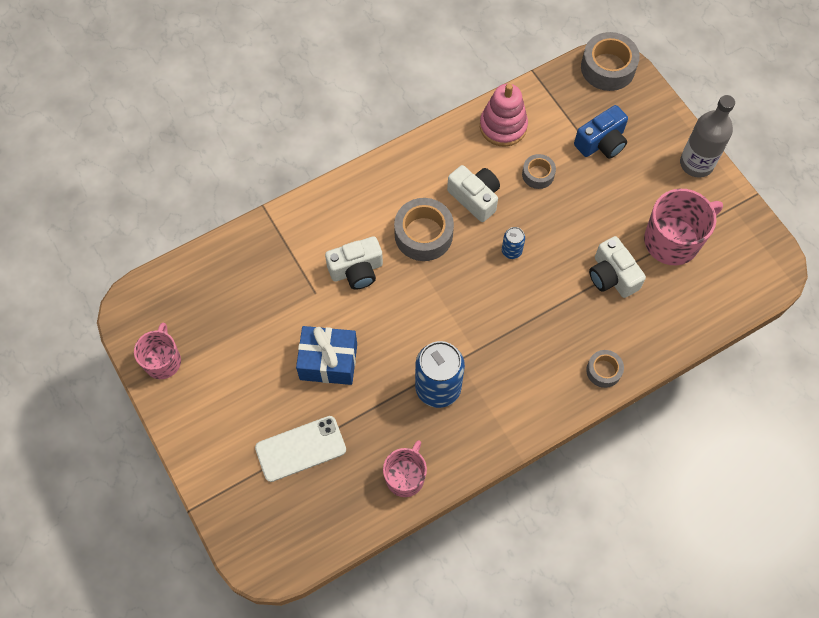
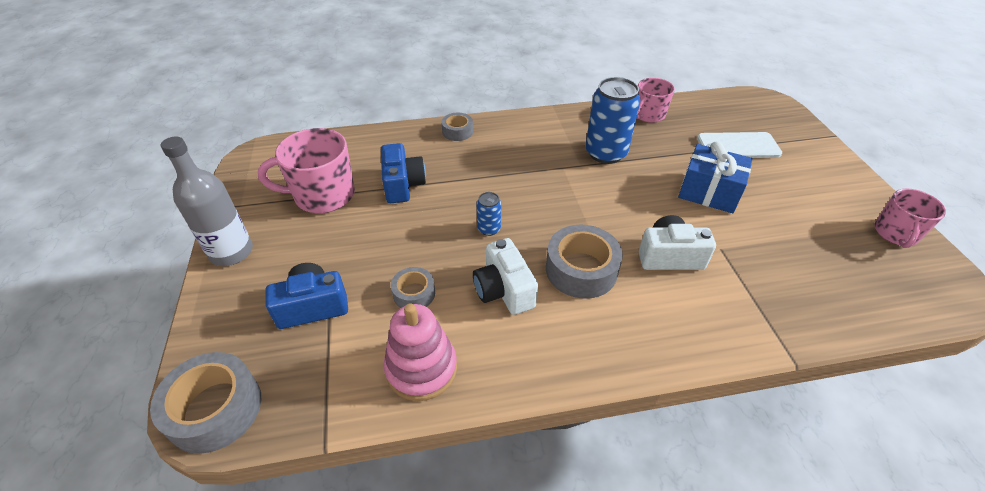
camera: 160 degrees left, 20 degrees down
(612, 276) = (403, 185): white camera -> blue camera

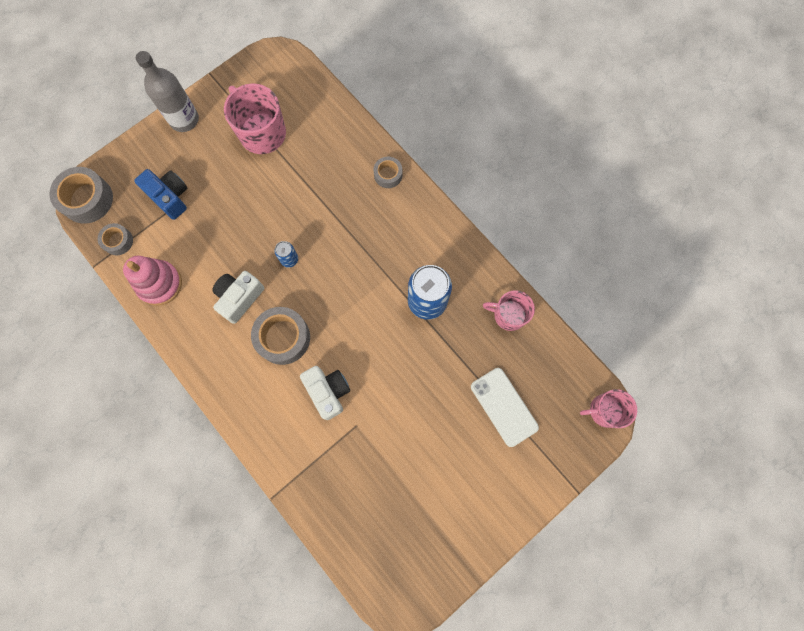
camera: 60 degrees right, 30 degrees up
(403, 185) = (302, 176): blue camera -> none
(414, 293) = (209, 247): grey tape -> grey tape (118, 241)
(709, 192) = (421, 399): blue gift -> none
(895, 233) = (448, 555): pink mug -> pink mug (604, 410)

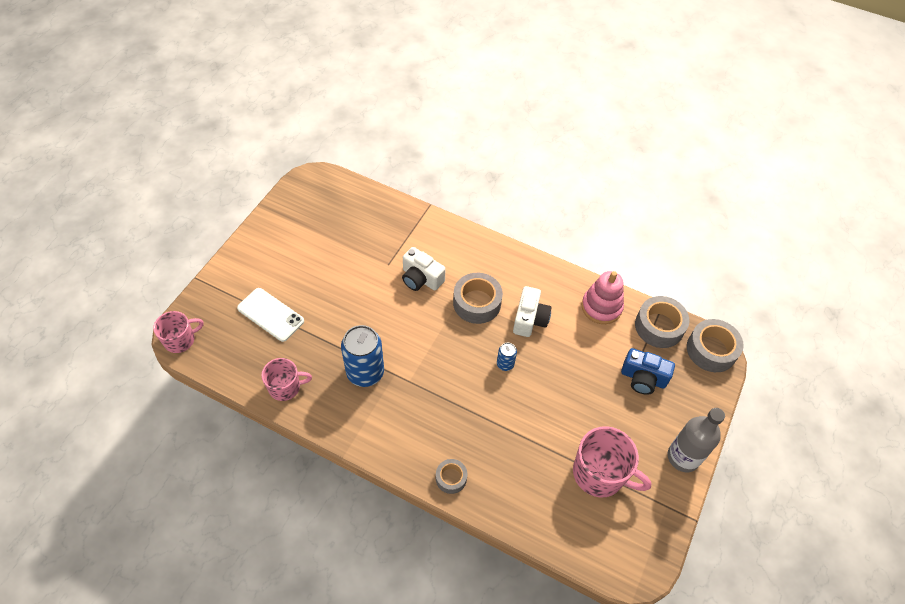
camera: 155 degrees right, 20 degrees down
(118, 241) = (659, 326): grey tape -> grey tape, size x1.77

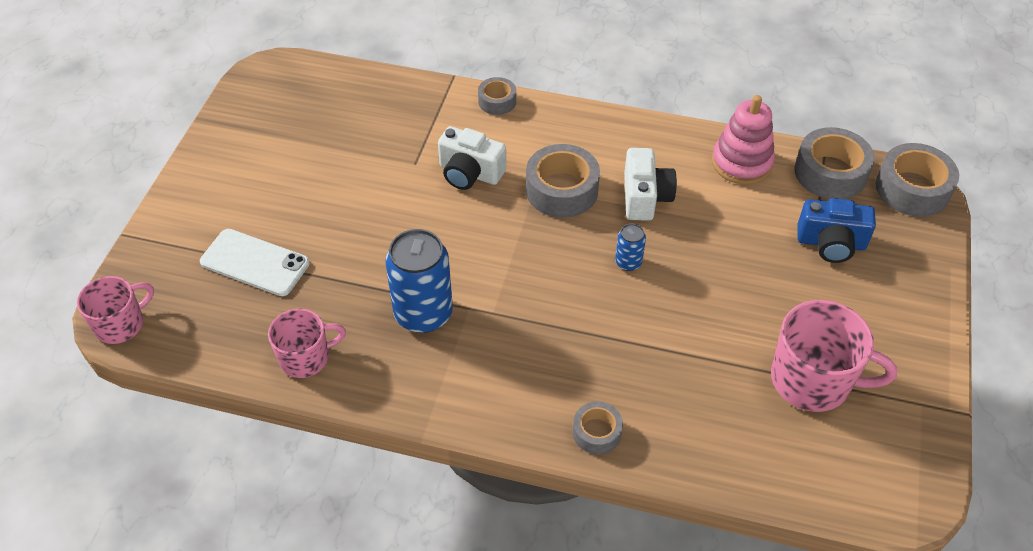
camera: 10 degrees left, 5 degrees down
(453, 229) = (497, 101): none -> grey tape
(683, 457) = (922, 334): grey bottle -> none

